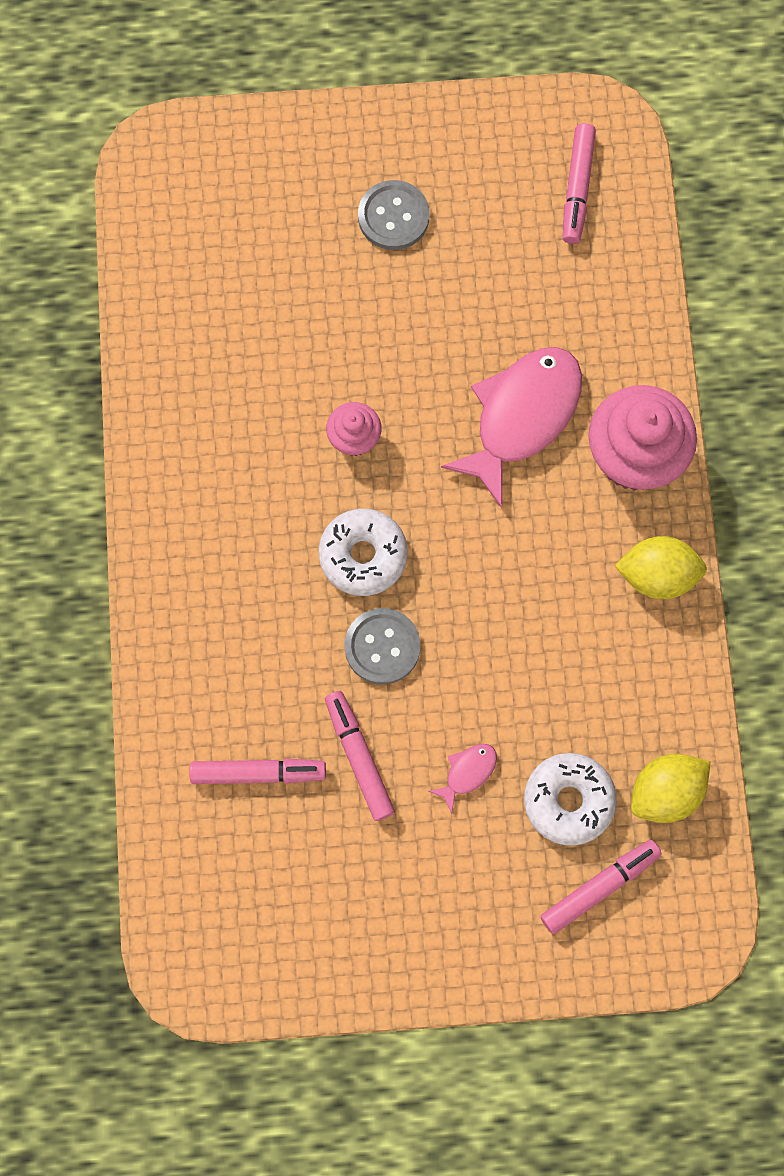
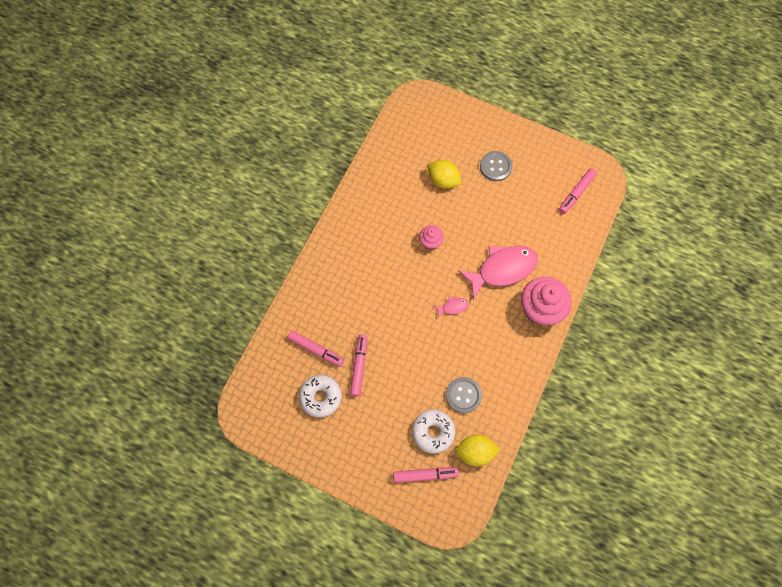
camera: 30 degrees right, 5 degrees down
(363, 555) = (407, 289): white donut -> white donut (320, 397)
(382, 647) = (394, 328): grey button -> grey button (463, 395)
(467, 772) = (398, 397): pink fish -> pink fish (453, 307)
(657, 575) = (522, 361): yellow lemon -> yellow lemon (443, 180)

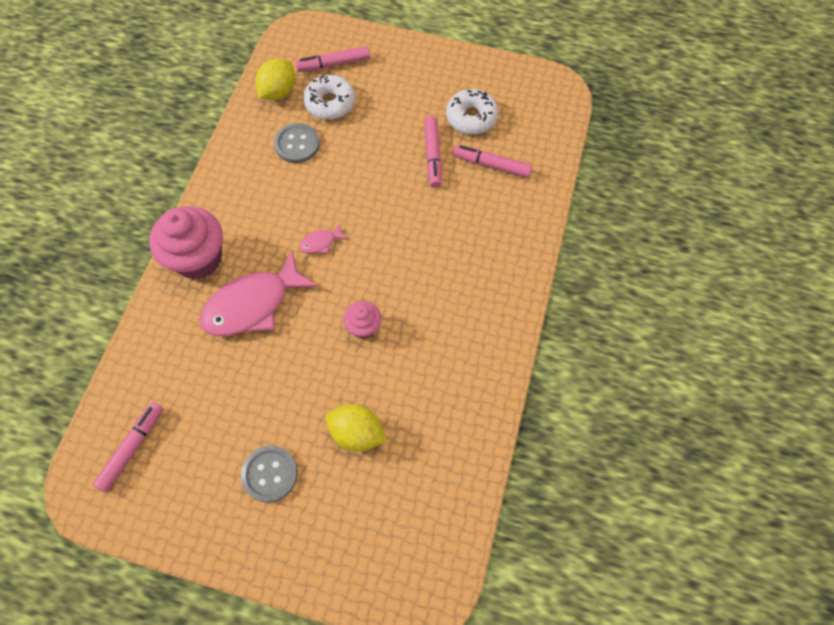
camera: 170 degrees right, 5 degrees down
(475, 451) = (278, 92): yellow lemon -> yellow lemon turned 45 degrees counterclockwise

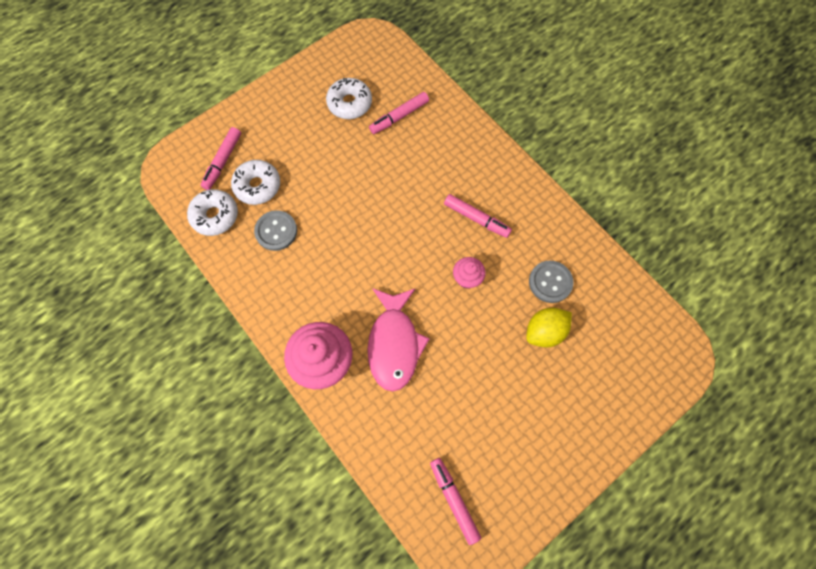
camera: 55 degrees left, 5 degrees up
(270, 474) = (538, 408): grey button -> grey button (550, 282)
(278, 92) = (215, 216): yellow lemon -> white donut
(320, 242) = (377, 266): pink fish -> none
(433, 155) = (361, 147): pink marker -> pink marker (476, 218)

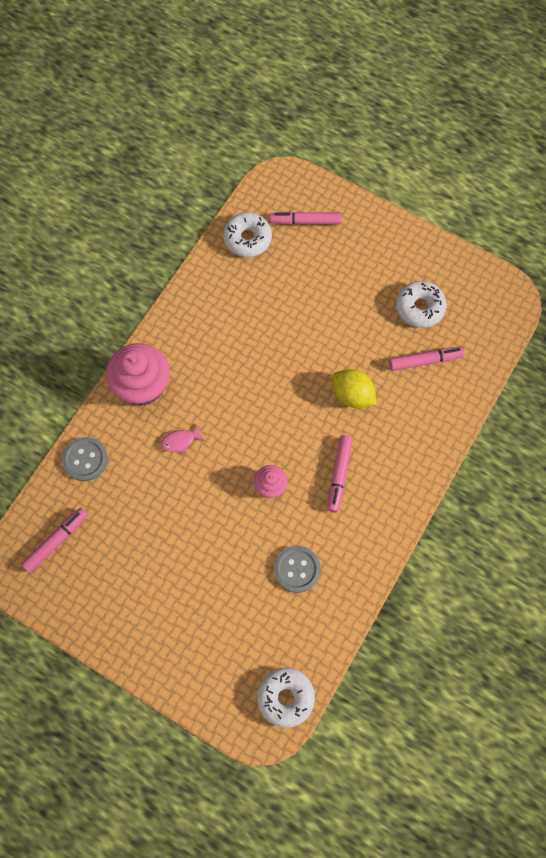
camera: 70 degrees right, 0 degrees up
(257, 186) = (292, 262): white donut -> white donut (285, 697)
(276, 231) = (252, 296): grey button -> grey button (85, 459)
(394, 344) = (180, 441): pink fish -> pink fish, size x0.43
(399, 117) = (425, 360): pink marker -> pink marker turned 135 degrees clockwise
(544, 331) = (242, 578): yellow lemon -> yellow lemon (352, 395)

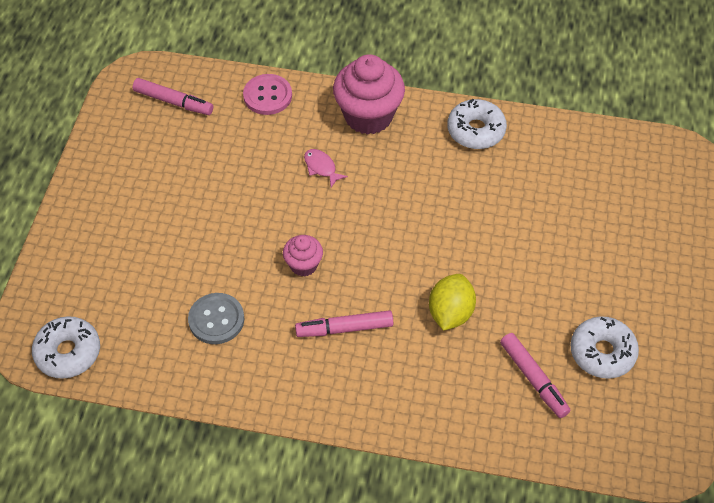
camera: 70 degrees right, 15 degrees down
(85, 459) = (267, 96): grey button -> pink button
(247, 239) = (593, 152): white donut -> white donut (476, 130)
(305, 221) = (648, 199): pink marker -> none

